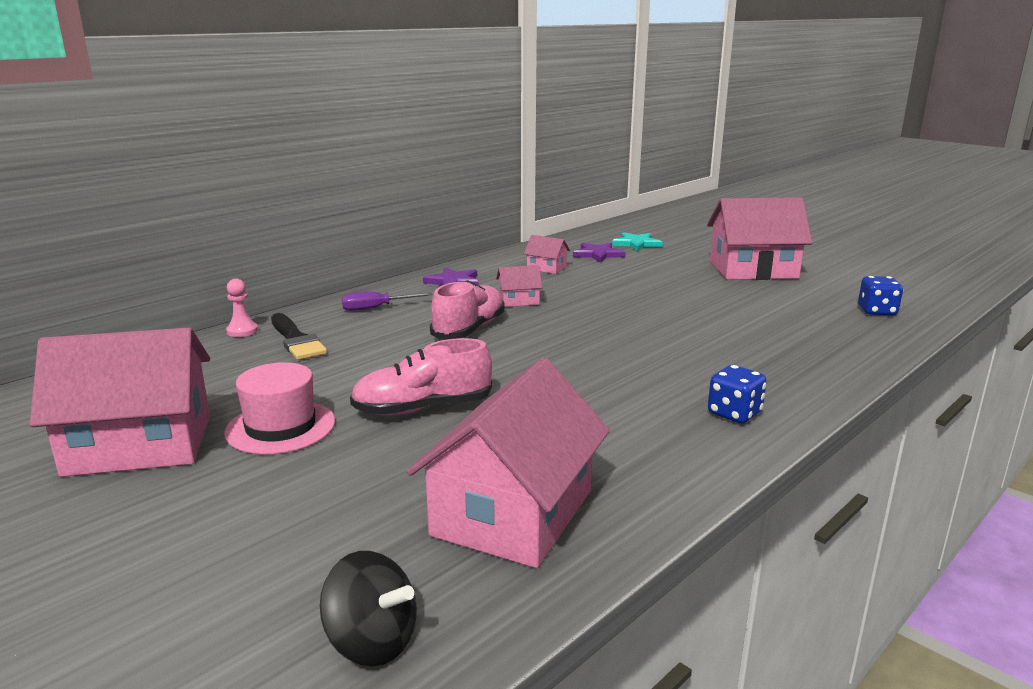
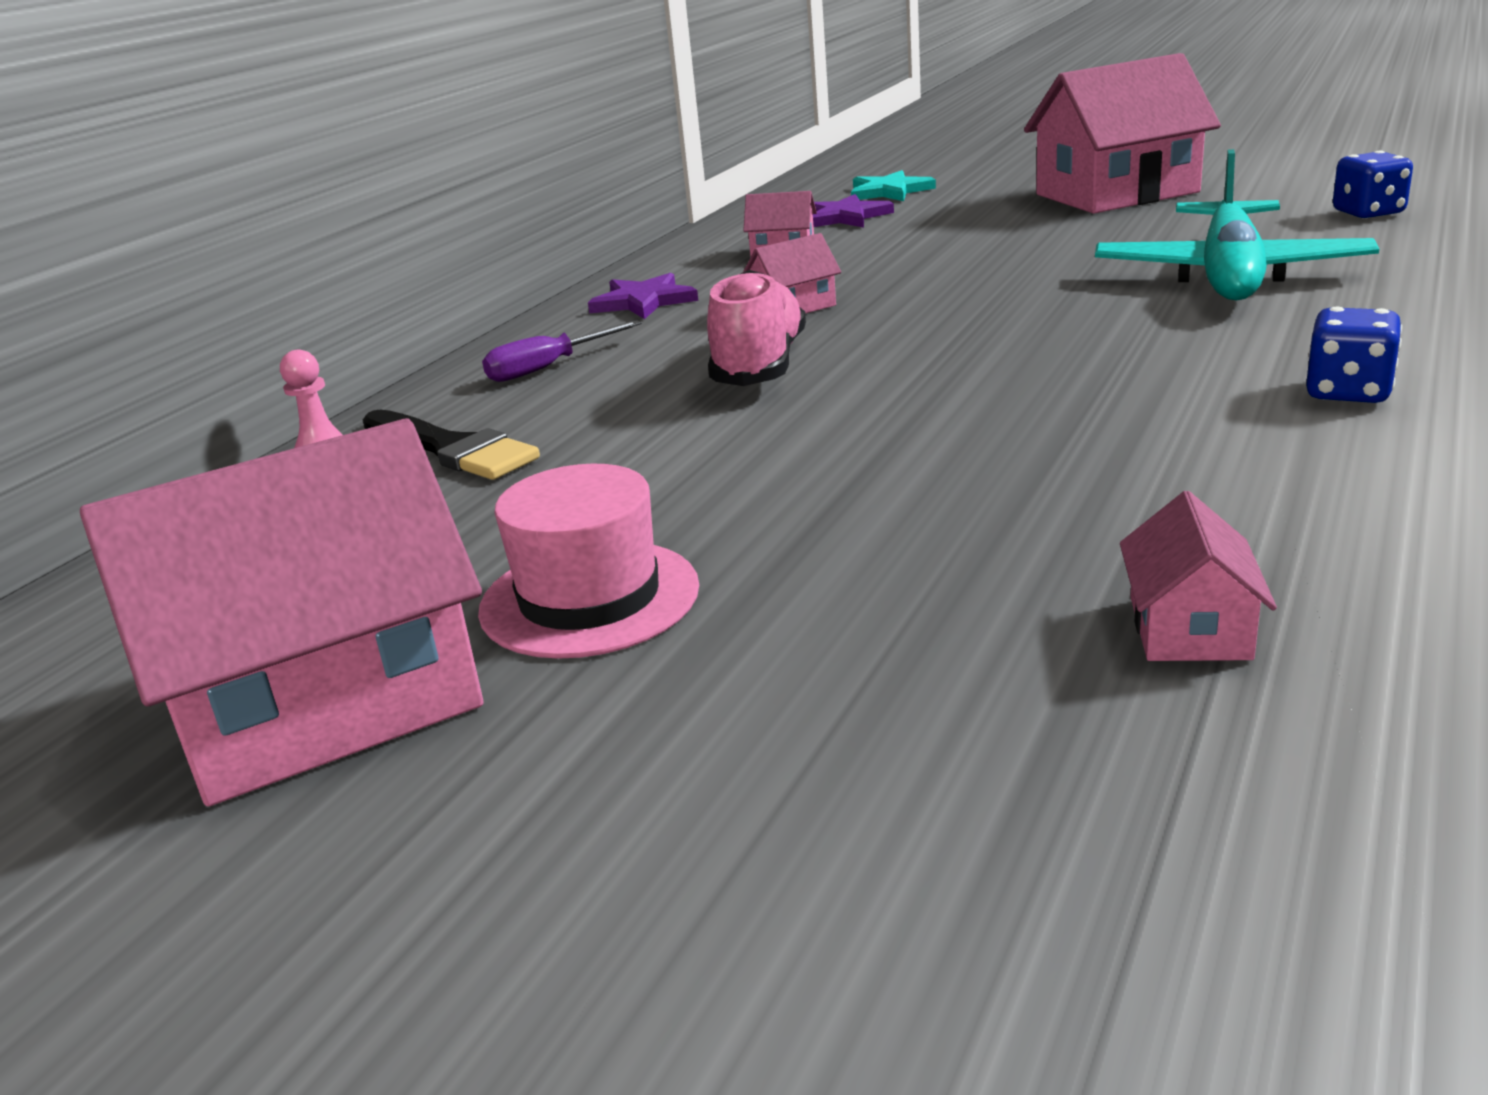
camera: 15 degrees left, 5 degrees up
(372, 642) = (1212, 919): black spinning top -> none
(422, 408) = (825, 504): pink shoe -> none
(513, 513) = (1189, 628): pink house -> pink house, size x0.45
(755, 332) = (1229, 274): none -> turquoise plane

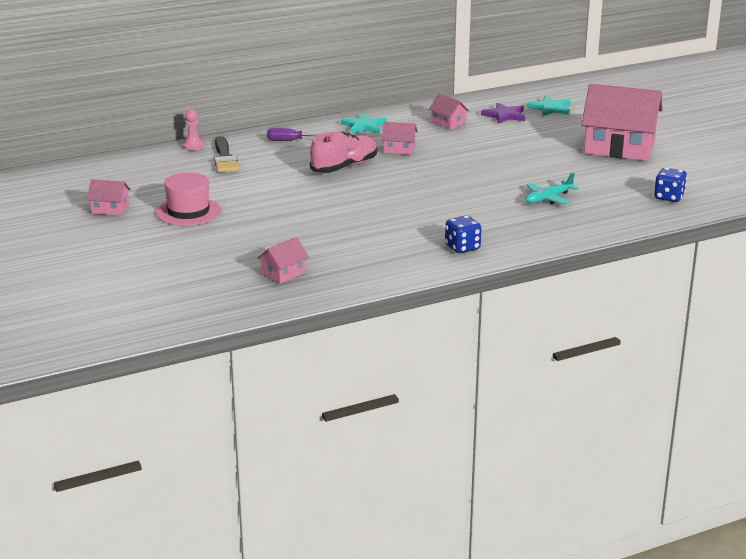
camera: 35 degrees right, 0 degrees up
(325, 701) = (110, 209): pink house -> pink house, size x0.45
(643, 301) = (364, 126): purple star -> turquoise star
(1229, 274) = (549, 199): turquoise plane -> turquoise plane, size x0.49

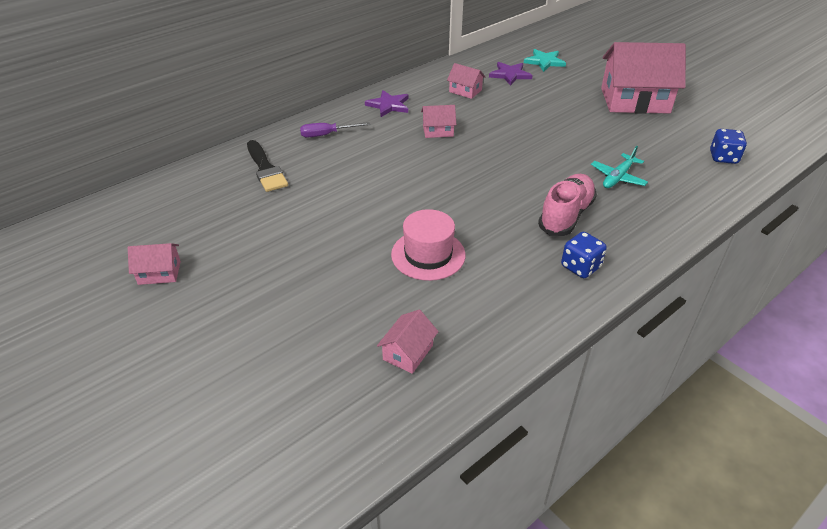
camera: 15 degrees left, 15 degrees up
(188, 212) = (254, 261): pink hat -> pink hat (428, 255)
(193, 146) = (226, 157): pink pawn -> none
(344, 167) = (396, 163): pink shoe -> pink shoe (566, 215)
(364, 126) = (388, 105): turquoise star -> purple star

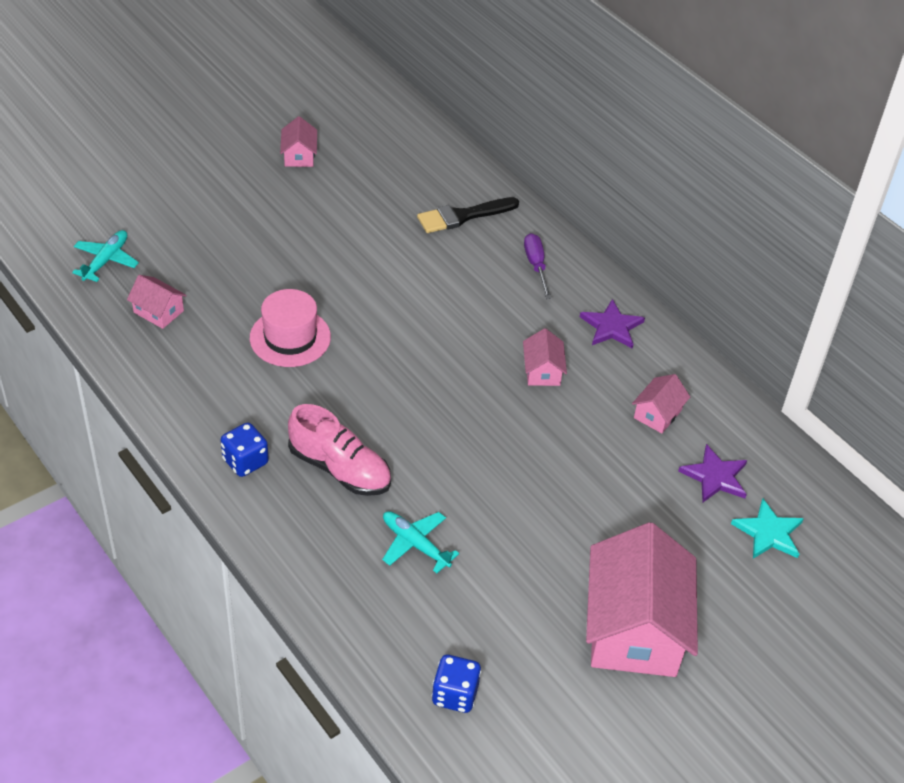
camera: 90 degrees right, 5 degrees up
(329, 415) = (106, 261): none -> turquoise plane

